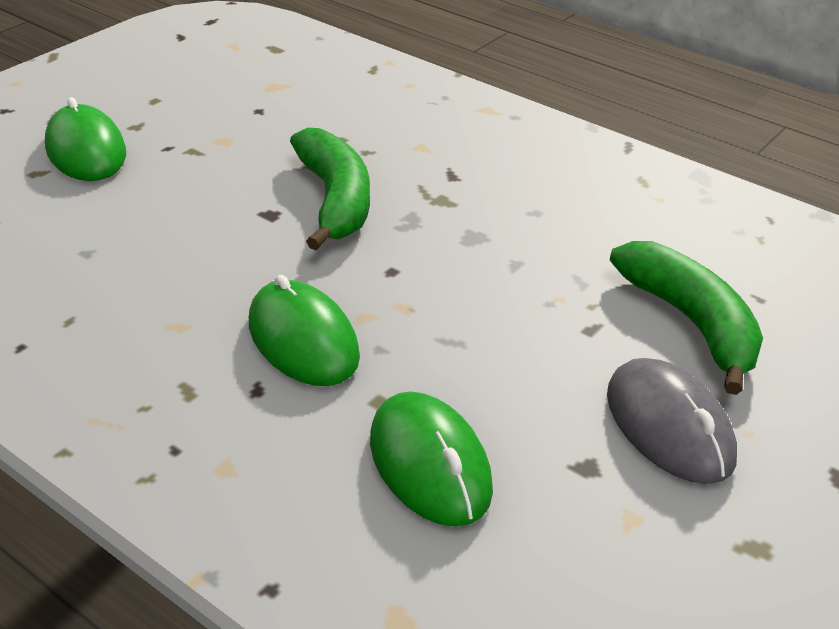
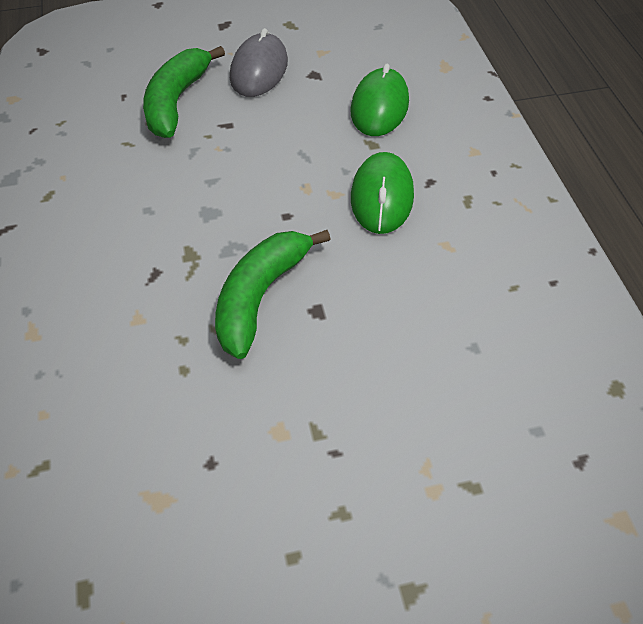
camera: 140 degrees left, 15 degrees up
(86, 150) = (412, 495): green mouse -> none

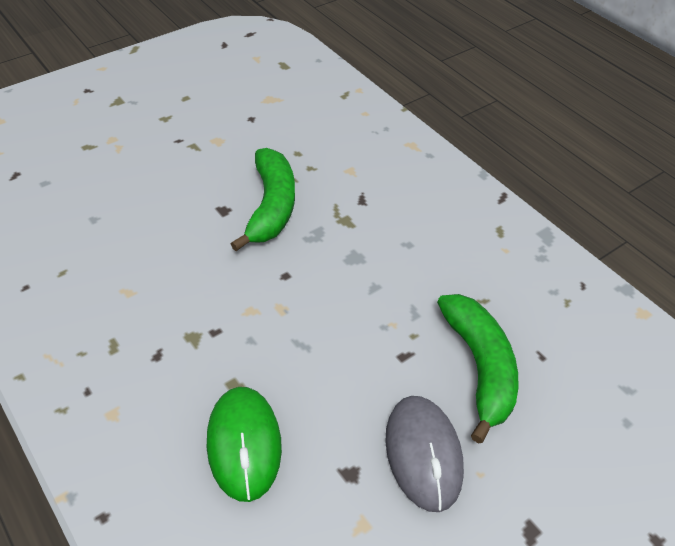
camera: 155 degrees right, 5 degrees down
(382, 196) = (202, 321): green mouse -> none

